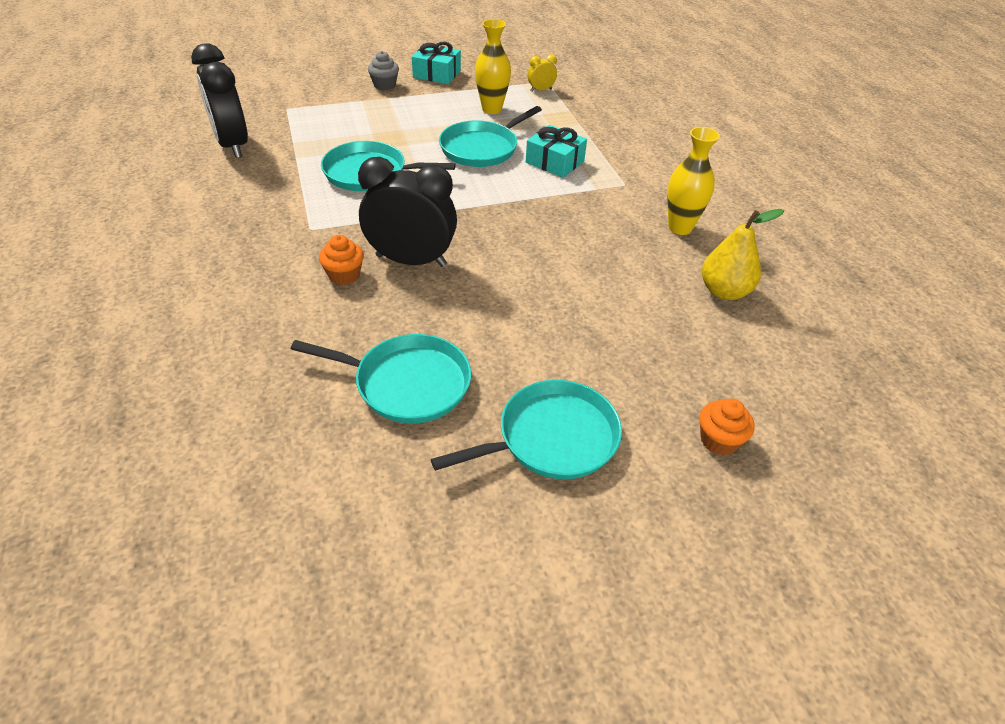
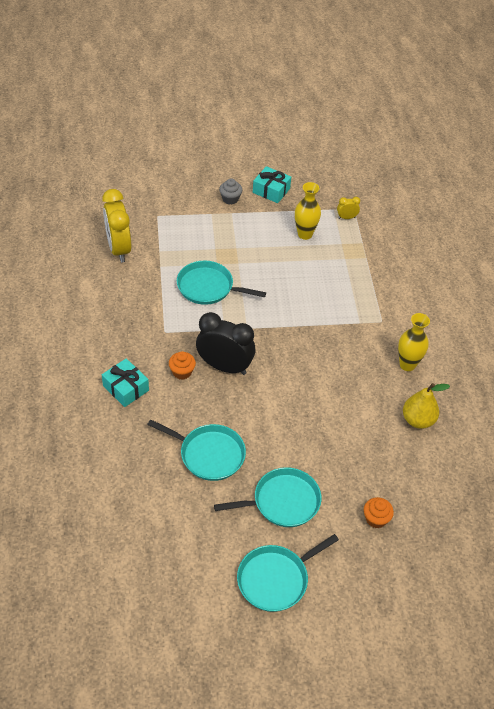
camera: 10 degrees right, 5 degrees up
(232, 145) = (118, 249): black clock -> yellow clock
(482, 148) = (289, 273): turquoise pan -> turquoise pan (276, 579)
(554, 162) = (338, 293): turquoise gift -> turquoise gift (126, 388)

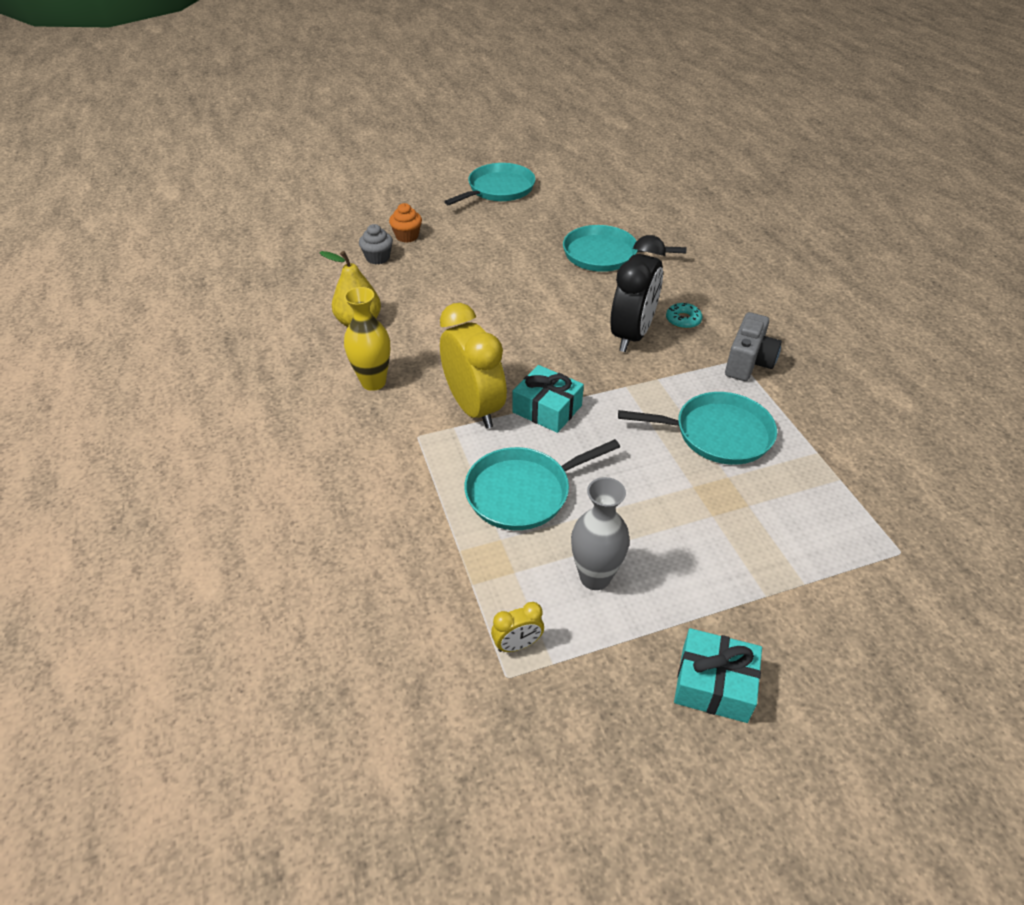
camera: 170 degrees right, 5 degrees down
(118, 249) = (908, 468): yellow clock -> yellow clock (474, 408)
(126, 388) = (739, 293): turquoise gift -> turquoise gift (547, 409)
(159, 328) = (748, 363): none -> grey camera
(182, 372) = (683, 320): orange cupcake -> turquoise donut
(224, 366) = (632, 335): black clock -> black clock turned 75 degrees counterclockwise
(230, 199) = (790, 634): grey cupcake -> grey cupcake (378, 258)
(282, 502) = (509, 234): turquoise pan -> turquoise pan (523, 492)
(305, 234) = (595, 577): yellow vase -> grey vase

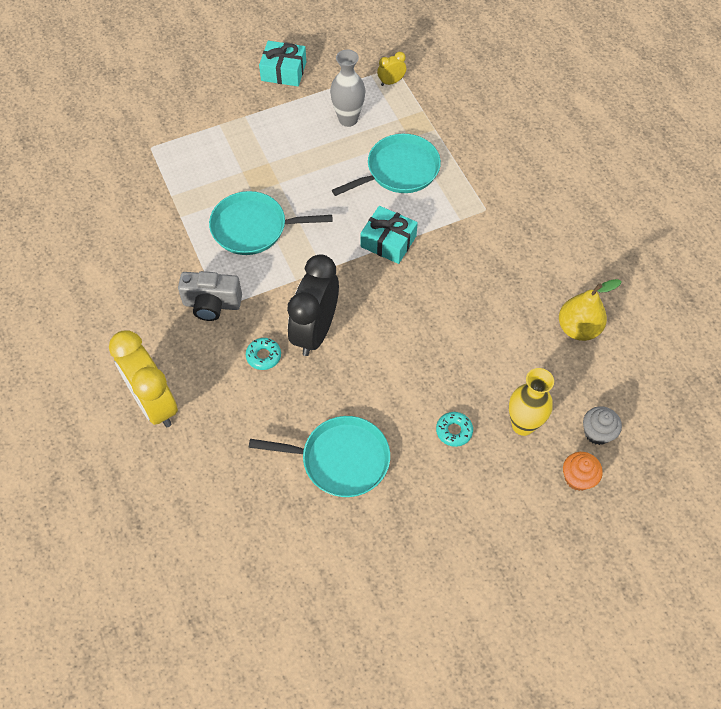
camera: 175 degrees right, 15 degrees up
(373, 382) = (538, 258): yellow vase -> yellow vase (523, 425)
(474, 408) = (447, 238): yellow clock -> yellow clock (154, 403)
(498, 189) = (488, 603): turquoise pan -> none
(503, 265) = (454, 431): none -> turquoise donut
(748, 363) = (212, 304): grey camera -> grey camera turned 105 degrees counterclockwise

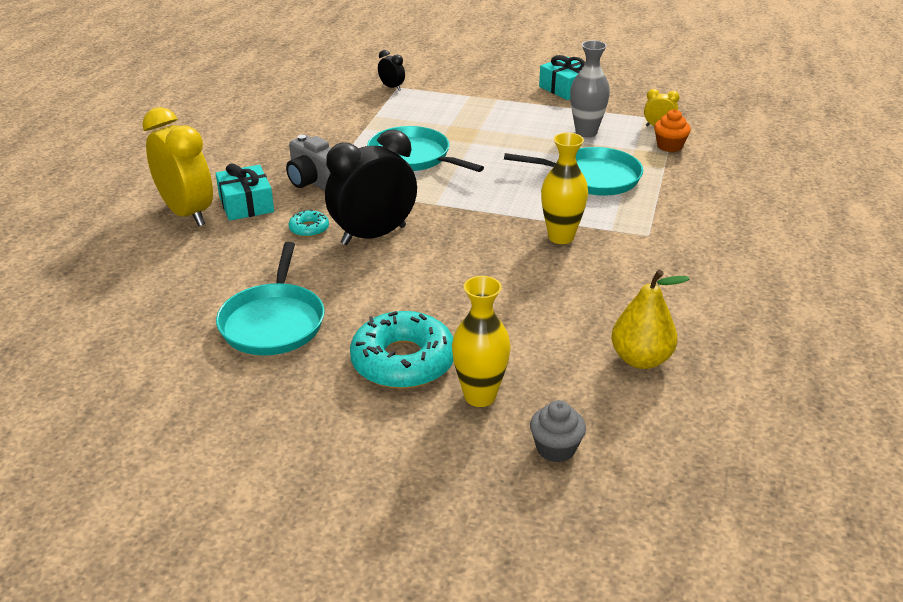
camera: 40 degrees right, 25 degrees down
(145, 150) = (392, 87): none -> black clock
(154, 403) = (187, 213): yellow clock -> yellow clock turned 135 degrees clockwise
(340, 459) = (273, 322): turquoise pan -> turquoise pan turned 45 degrees clockwise
(388, 241) = (519, 213): turquoise gift -> turquoise gift (246, 204)
(436, 248) = (561, 237): none -> yellow vase
(454, 431) = (403, 361): turquoise donut -> turquoise donut, size x2.17
(578, 478) = (484, 471): orange cupcake -> orange cupcake (669, 146)

